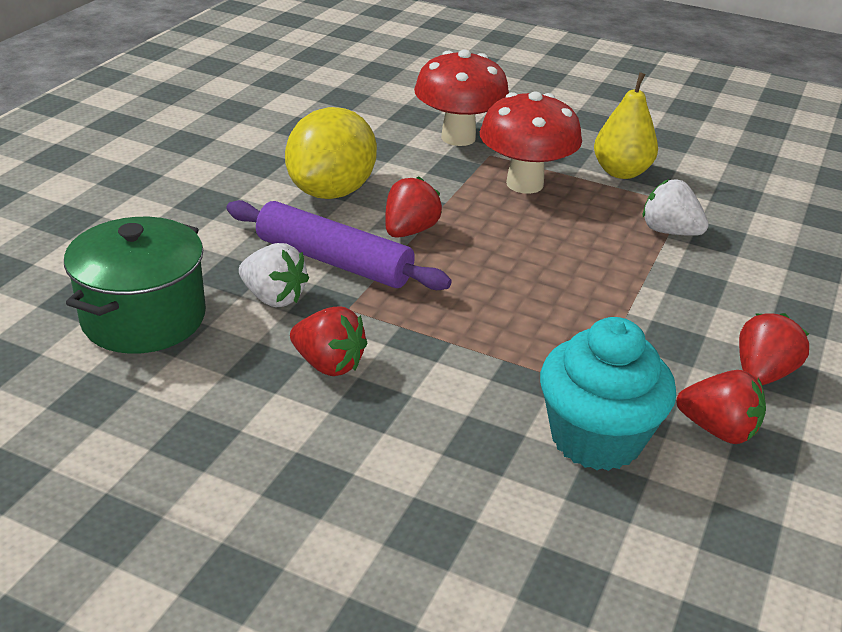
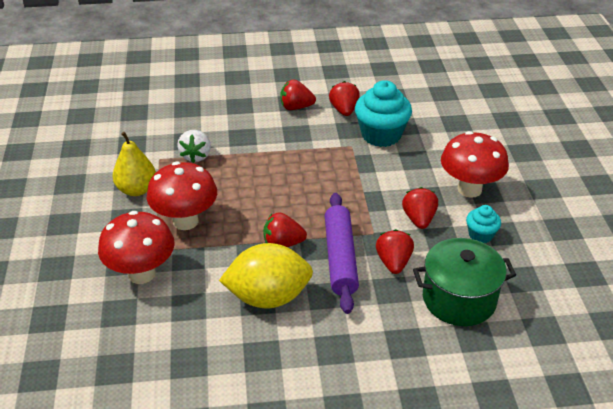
camera: 120 degrees left, 5 degrees up
(221, 410) = (480, 235): none -> turquoise cupcake
(273, 297) = (393, 262): white strawberry -> red strawberry
(336, 465) = (469, 189): none -> red mushroom

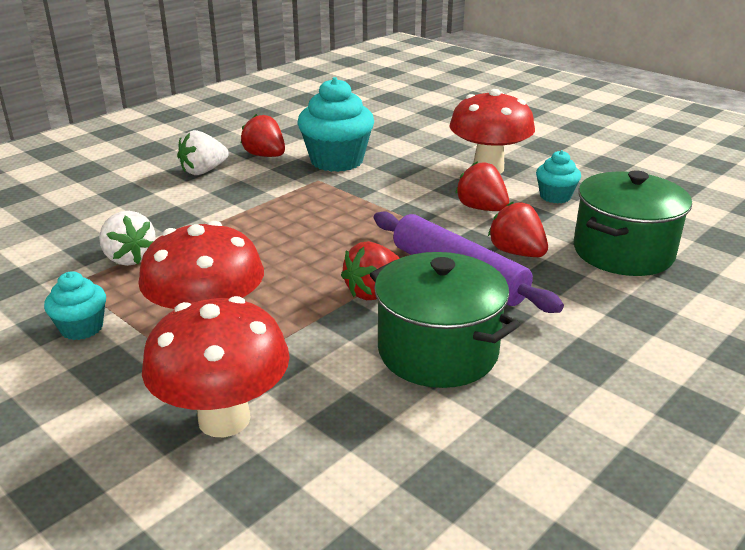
camera: 40 degrees left, 10 degrees down
(136, 189) = (82, 328): yellow pear -> turquoise cupcake
(268, 297) = (437, 351): yellow lemon -> green pot
(296, 107) = (203, 171): red strawberry -> white strawberry

